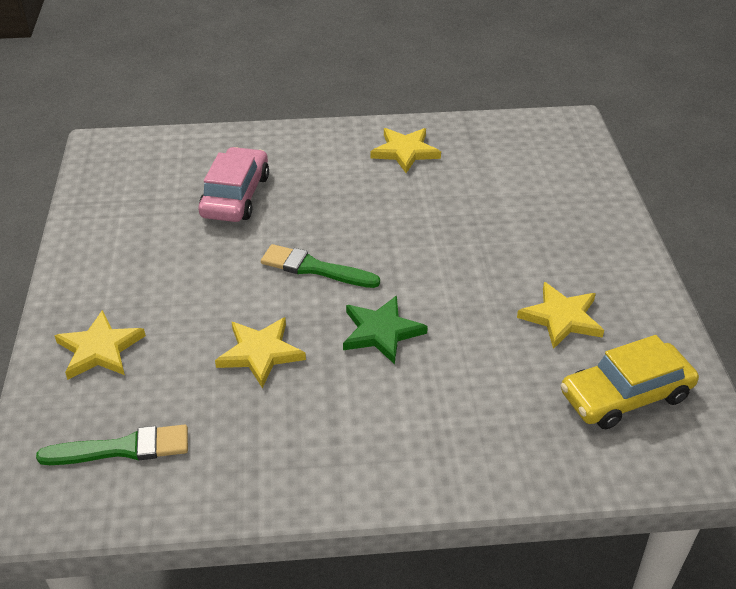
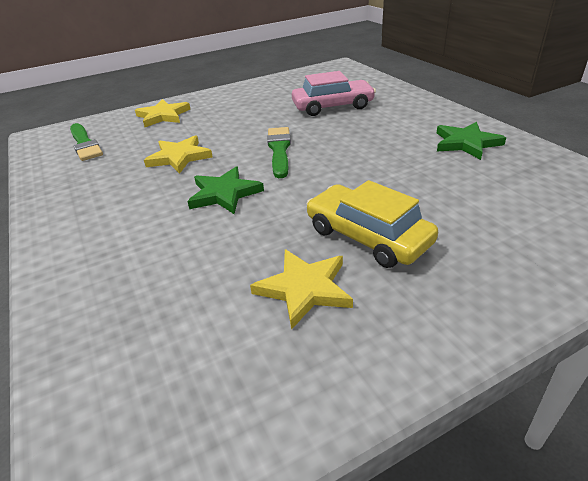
camera: 70 degrees right, 5 degrees down
(405, 151) = (466, 143): yellow star -> green star
(625, 395) = (198, 373): yellow car -> yellow car (368, 236)

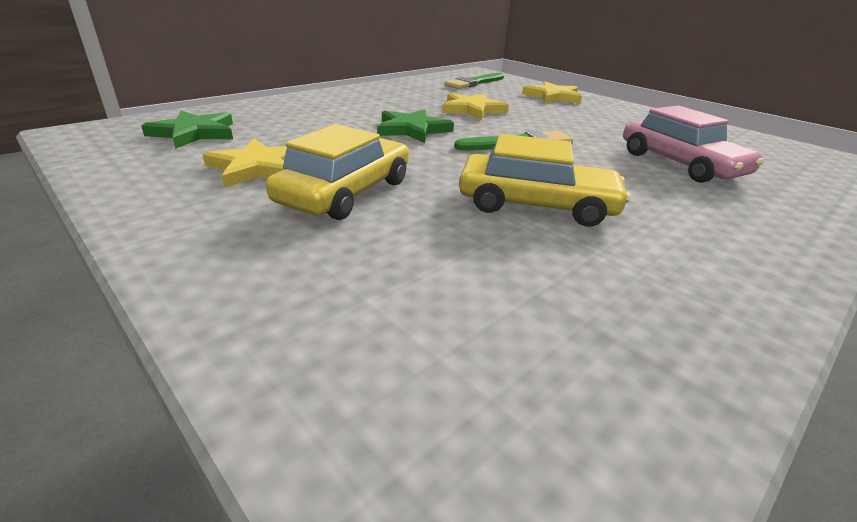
camera: 70 degrees right, 5 degrees down
(392, 162) = (536, 205): none -> yellow car
(466, 143) = (664, 270): green star -> green star (194, 133)

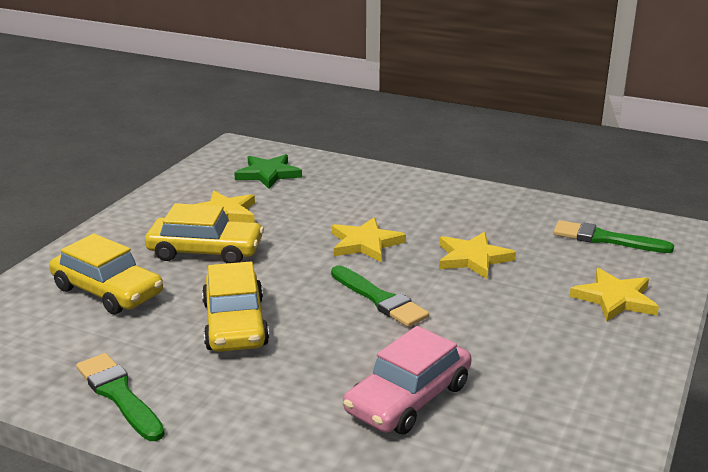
camera: 70 degrees right, 5 degrees down
(393, 275) = (107, 291): none -> yellow car
(412, 129) = (365, 243): green star -> yellow star
(699, 304) = (119, 395): none -> green brush

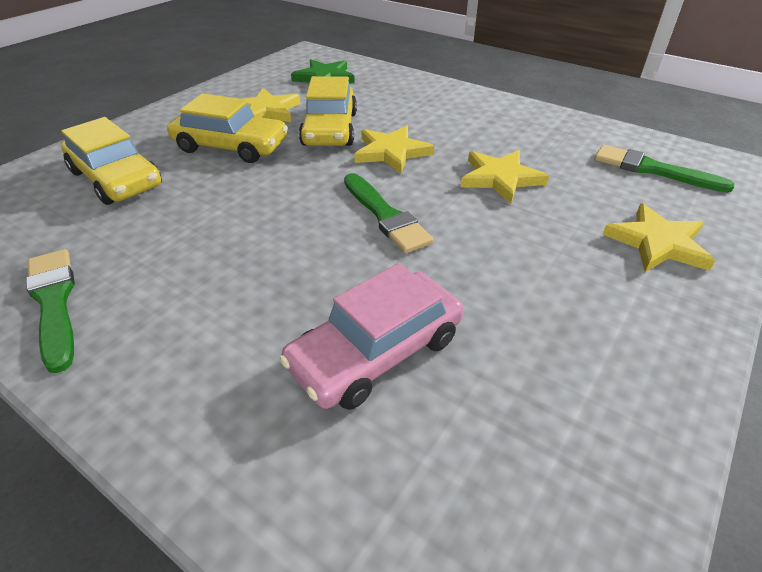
camera: 10 degrees right, 15 degrees up
(235, 324) = (221, 228): yellow car -> yellow car (330, 129)

